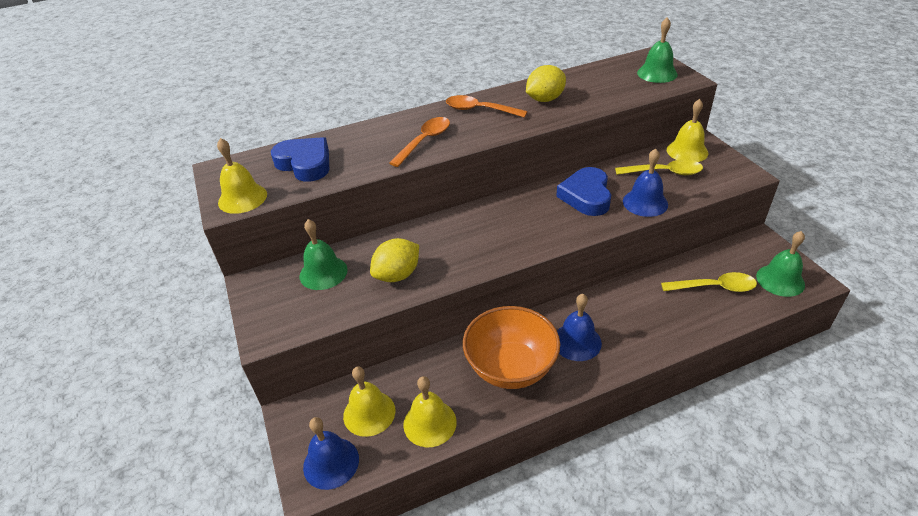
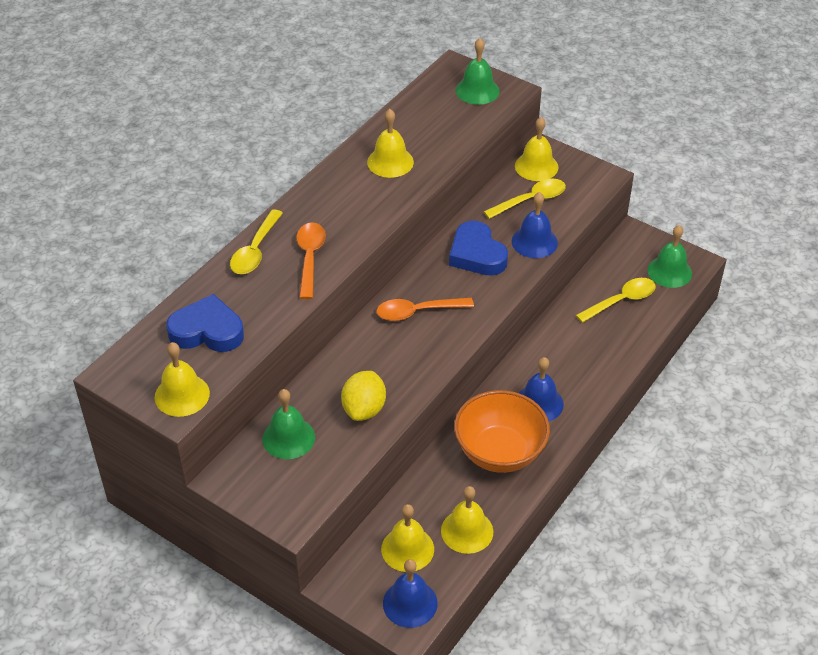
camera: 35 degrees left, 5 degrees up
(391, 125) = (255, 251): none -> yellow spoon
(479, 110) = (333, 198): orange spoon -> orange spoon (417, 312)
(545, 99) = (390, 162): yellow lemon -> yellow bell

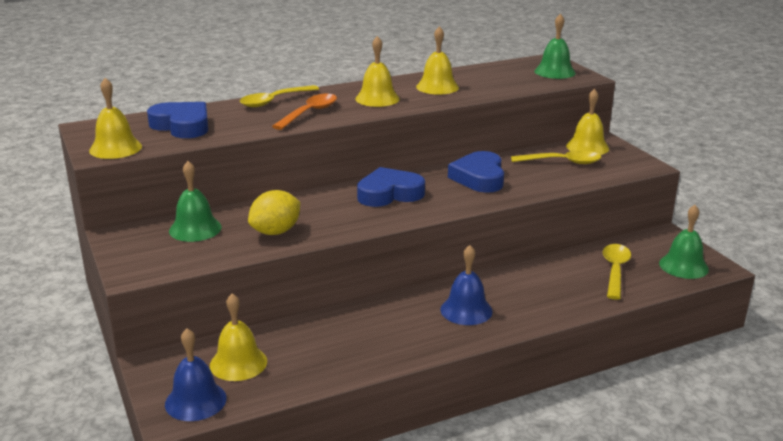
camera: 30 degrees right, 20 degrees down
(417, 312) = (389, 194): orange spoon -> blue heart
(467, 531) = (304, 371): yellow bell -> yellow bell (377, 98)
(499, 452) = (394, 329): orange bowl -> none
(534, 242) = (540, 184): blue bell -> none
(621, 301) = (615, 270): yellow spoon -> yellow spoon turned 75 degrees counterclockwise

